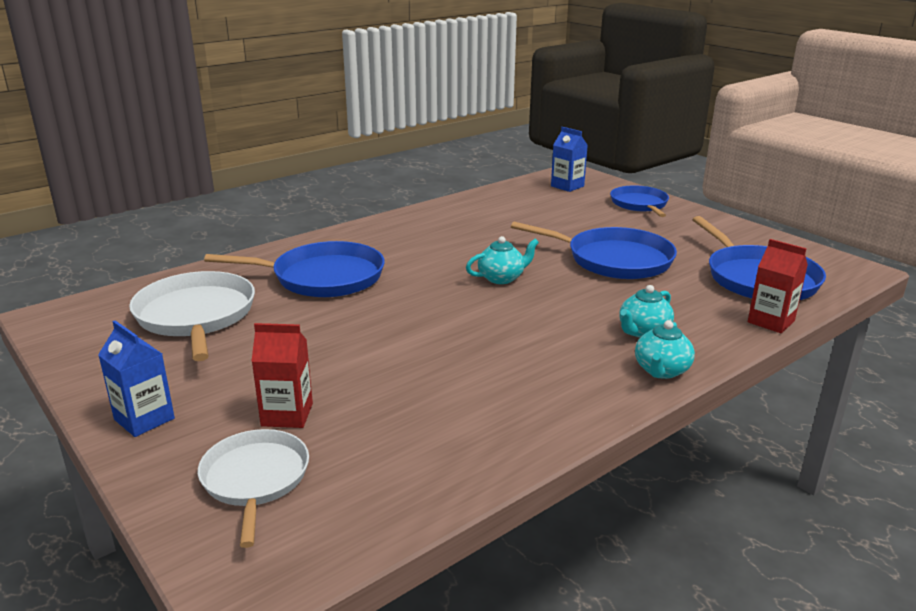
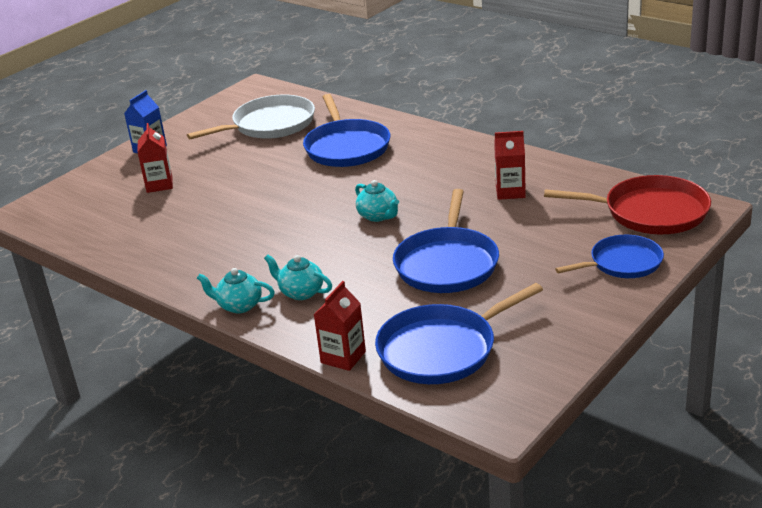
camera: 80 degrees right, 5 degrees up
(255, 479) = (99, 193): white pan -> none
(497, 221) = (510, 192): none -> red carton
(567, 186) = (650, 212): blue carton -> red pan

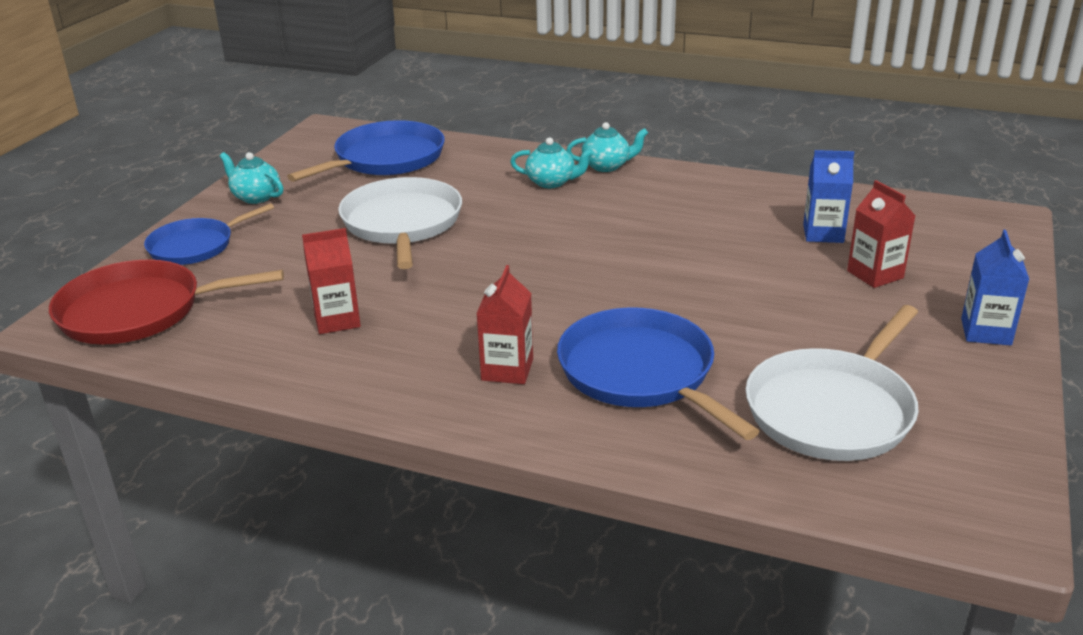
camera: 160 degrees right, 0 degrees up
(151, 216) = (823, 233): none -> blue carton
(343, 357) = (474, 145): red carton -> red carton (507, 370)
(378, 216) = (514, 266): turquoise teapot -> turquoise teapot (255, 197)
(447, 264) = (402, 224): blue pan -> white pan

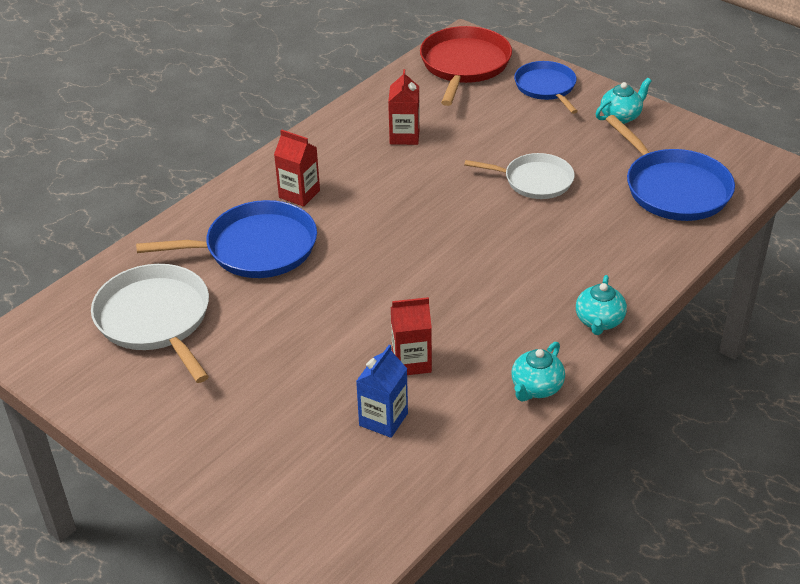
camera: 110 degrees right, 10 degrees up
(402, 224) = (534, 181): white pan -> white pan, size x0.66
(552, 182) = (577, 277): turquoise teapot -> turquoise teapot (536, 388)
(875, 274) = (296, 421): red carton -> red carton (411, 362)
(986, 332) = (175, 445): blue carton -> none

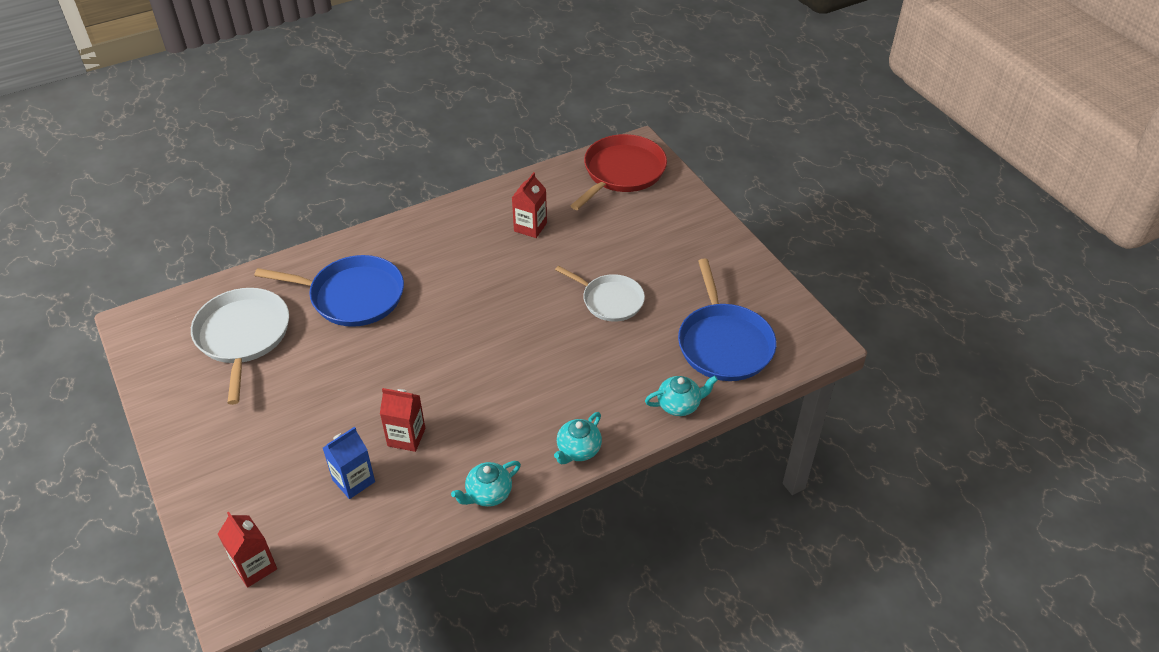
camera: 20 degrees right, 5 degrees up
(299, 194) = (415, 257): red carton -> red carton (255, 567)
(546, 87) = (677, 213): blue pan -> none
(621, 116) = (724, 259): turquoise teapot -> turquoise teapot (679, 405)

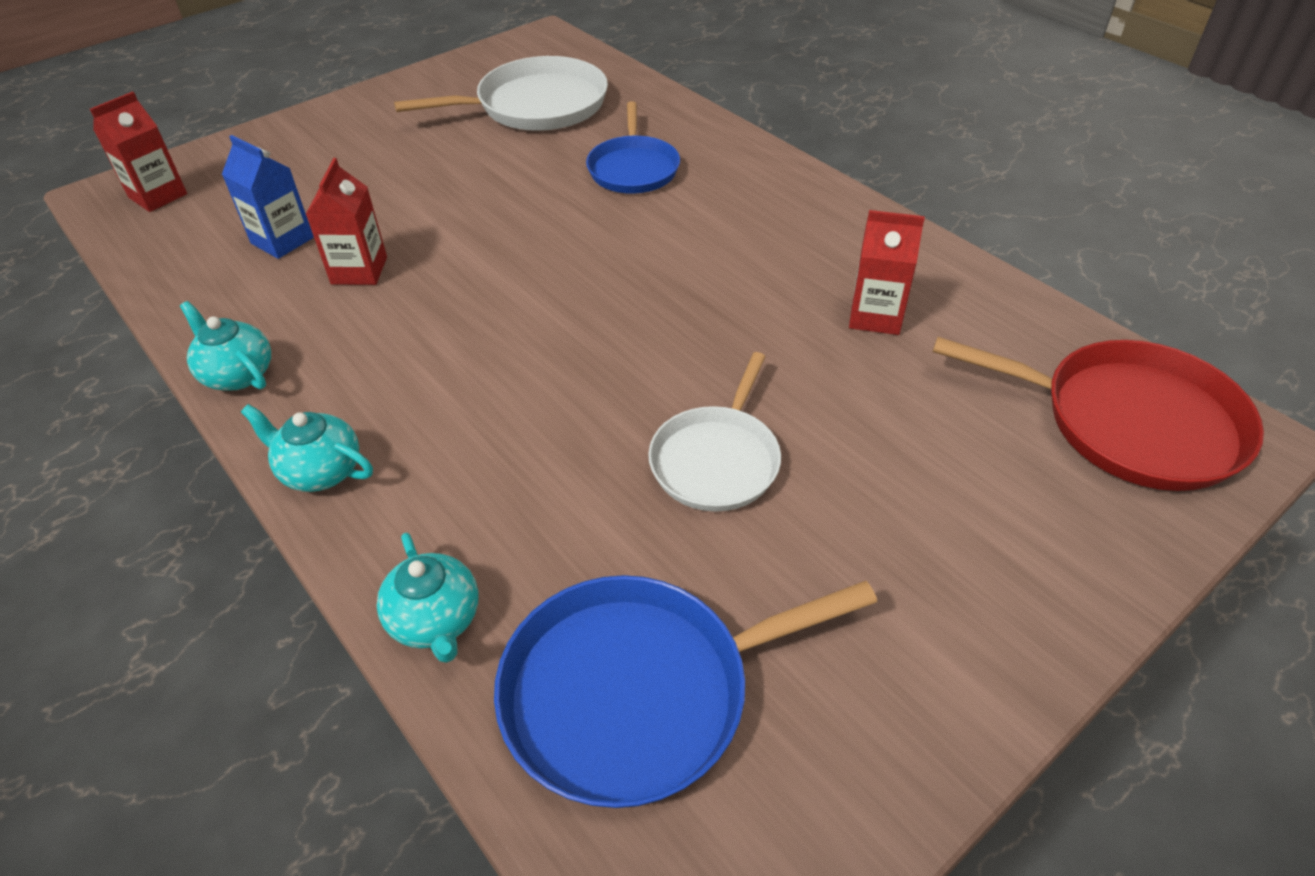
camera: 80 degrees right, 0 degrees up
(352, 296) = (633, 168): blue pan -> blue pan, size x0.66

